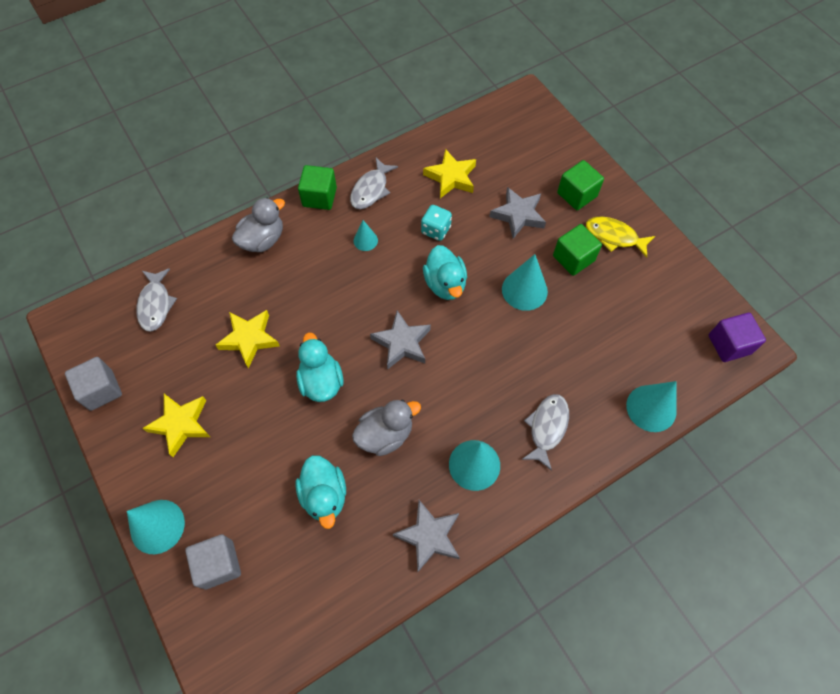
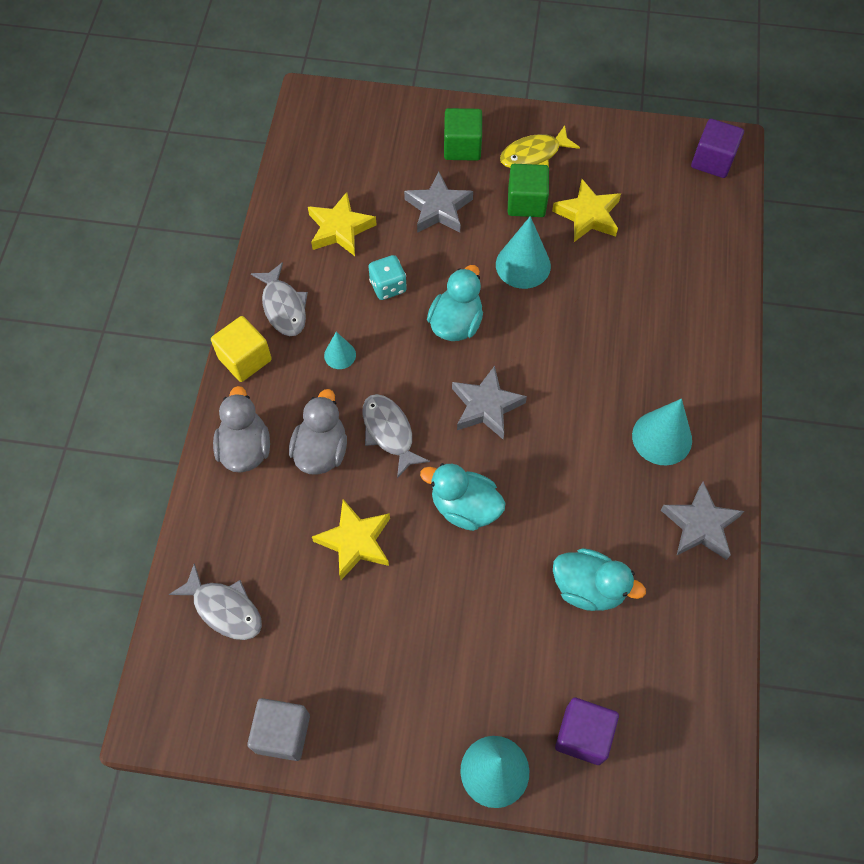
camera: 50 degrees left, 0 degrees up
(181, 424) = (397, 674): yellow star -> yellow star (588, 215)
(219, 564) = (583, 735): grey cube -> purple cube
(319, 197) = (245, 359): green cube -> yellow cube
(385, 434) = (570, 490): grey duck -> grey duck (321, 450)
(445, 284) = (456, 323): turquoise duck -> turquoise duck turned 90 degrees counterclockwise
(547, 427) = (674, 353): grey fish -> grey fish (389, 432)
(651, 408) = (721, 262): turquoise cone -> none

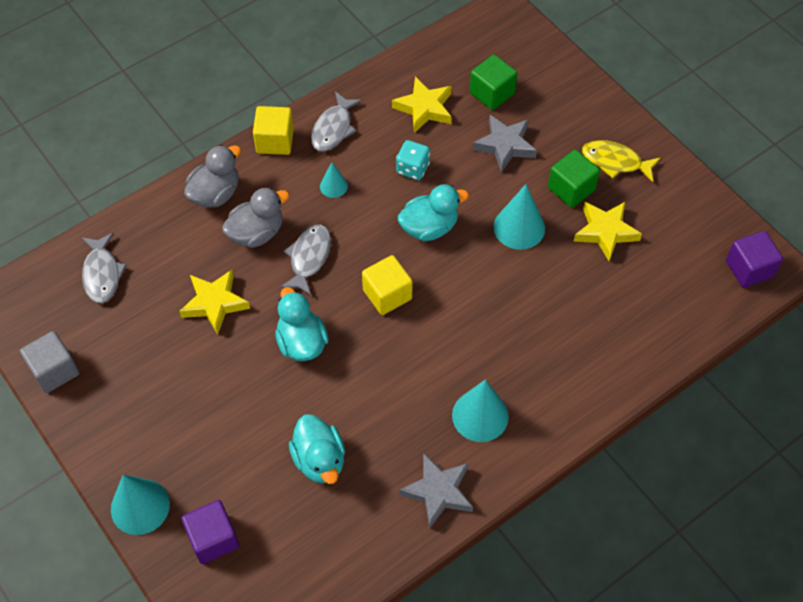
camera: 45 degrees right, 5 degrees down
(462, 147) = (569, 118): green cube -> green cube (492, 93)
(486, 406) = (387, 294): grey star -> yellow cube

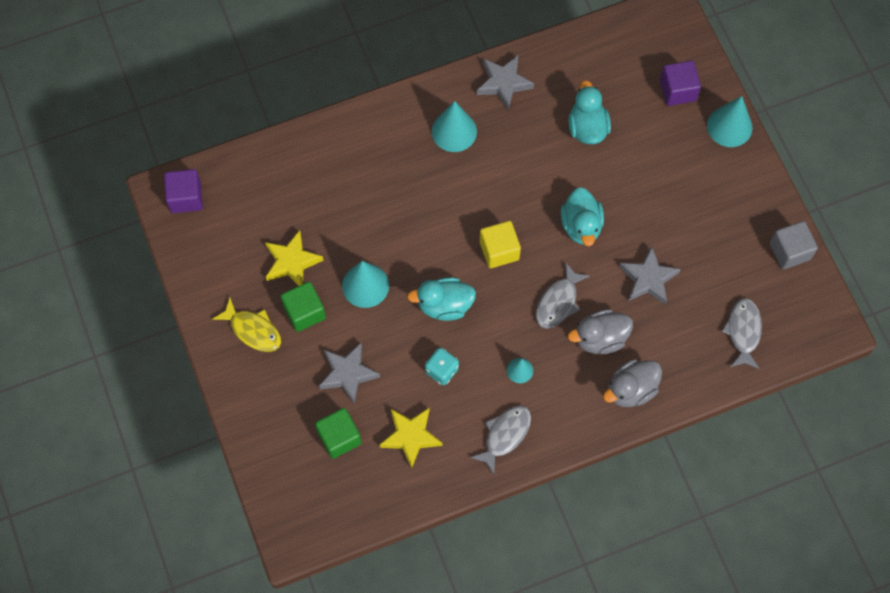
camera: 165 degrees left, 10 degrees up
(215, 303) = (648, 279): yellow star -> grey star
(275, 141) = (564, 435): yellow cube -> none

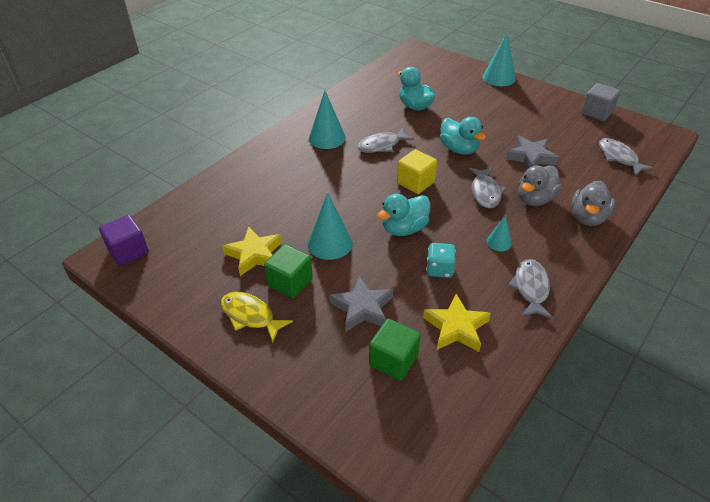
camera: 30 degrees left, 25 degrees down
(253, 330) = (250, 316): yellow fish -> yellow fish turned 150 degrees counterclockwise
(503, 83) = (341, 106): grey star -> none
(503, 175) = (381, 145): none -> grey fish
(677, 90) = (452, 74): purple cube -> none

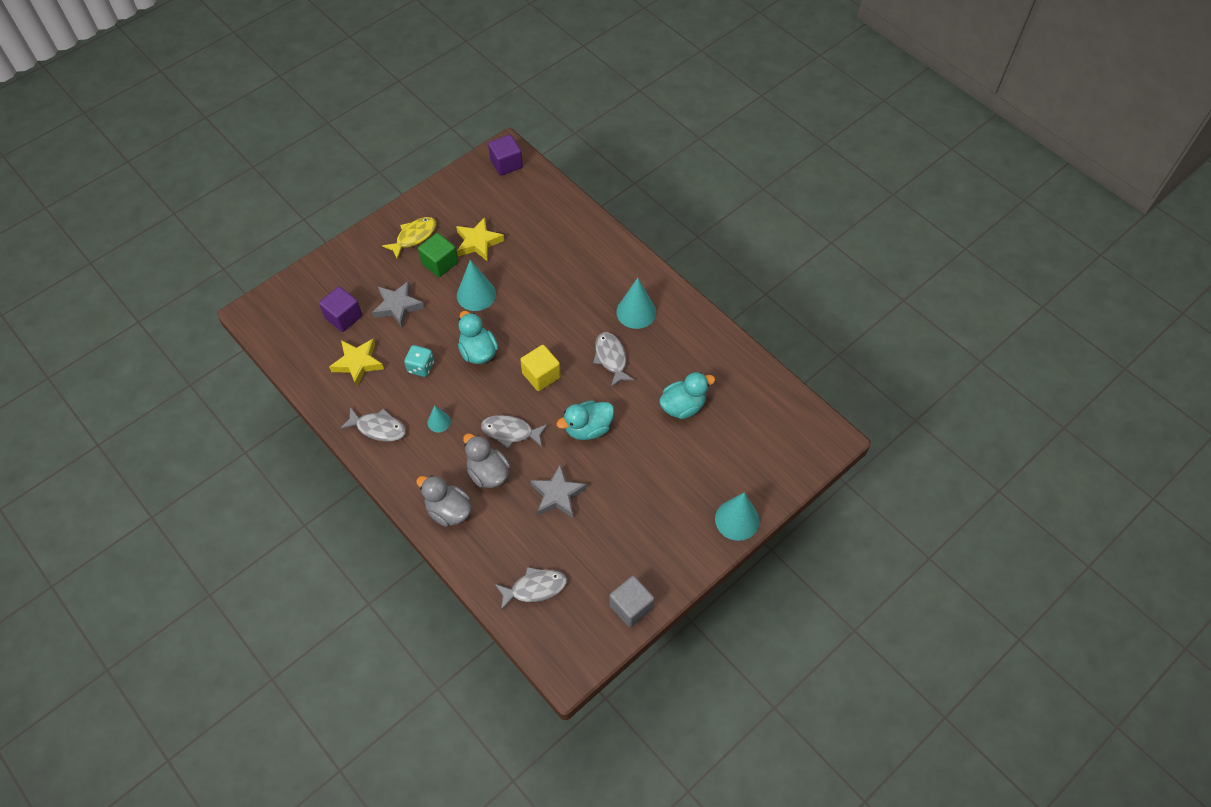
camera: 100 degrees right, 15 degrees up
(393, 360) = (343, 317): green cube -> purple cube

